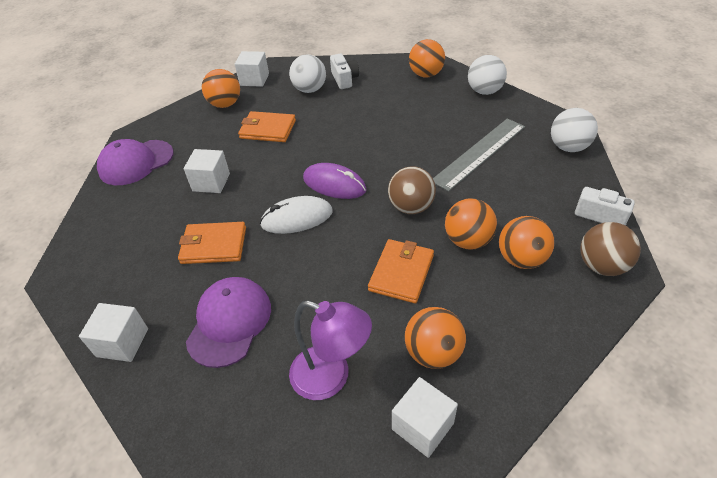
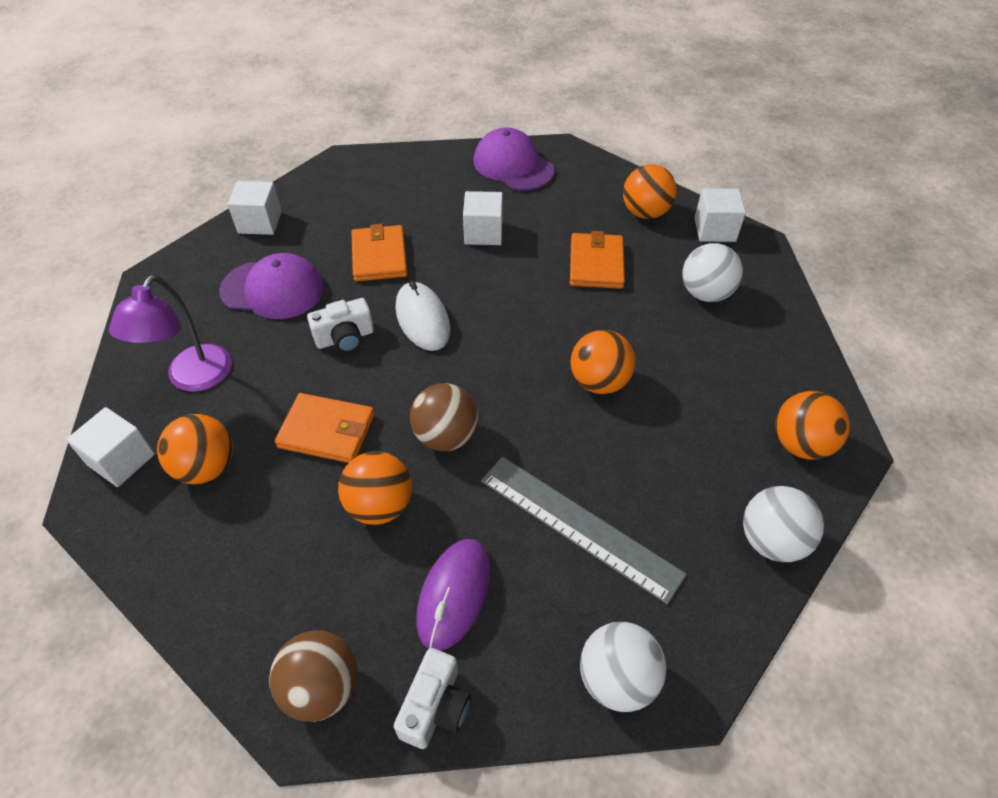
camera: 80 degrees right, 5 degrees up
(334, 184) = (487, 348): purple mouse -> purple mouse (454, 594)
(344, 79) = (748, 331): white camera -> white camera (345, 338)
(521, 259) = (342, 572): orange ball -> orange ball (599, 381)

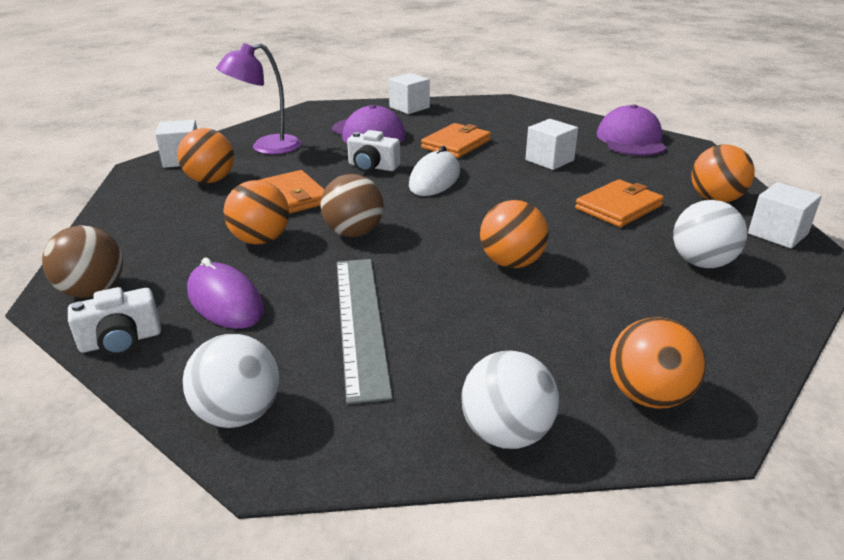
camera: 45 degrees right, 20 degrees down
(454, 594) = (225, 301): purple mouse -> purple mouse turned 75 degrees clockwise

